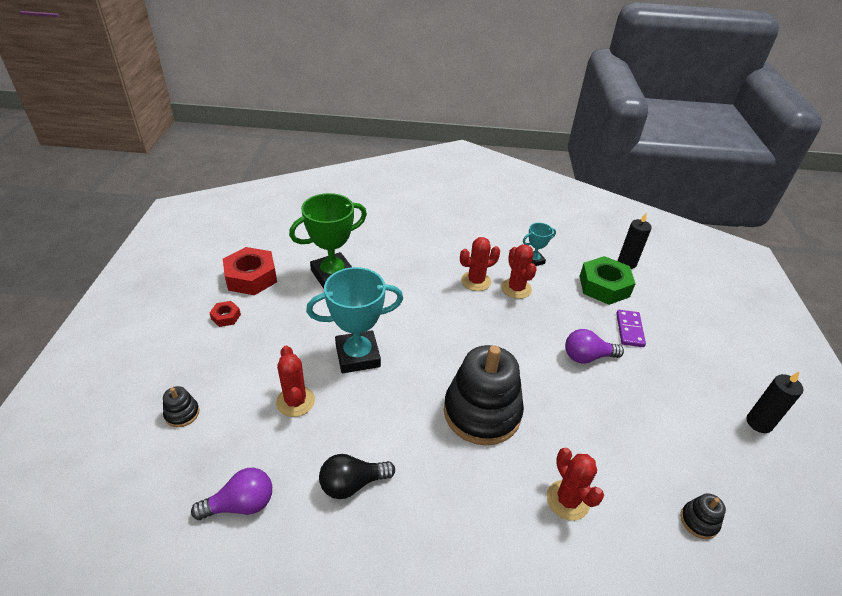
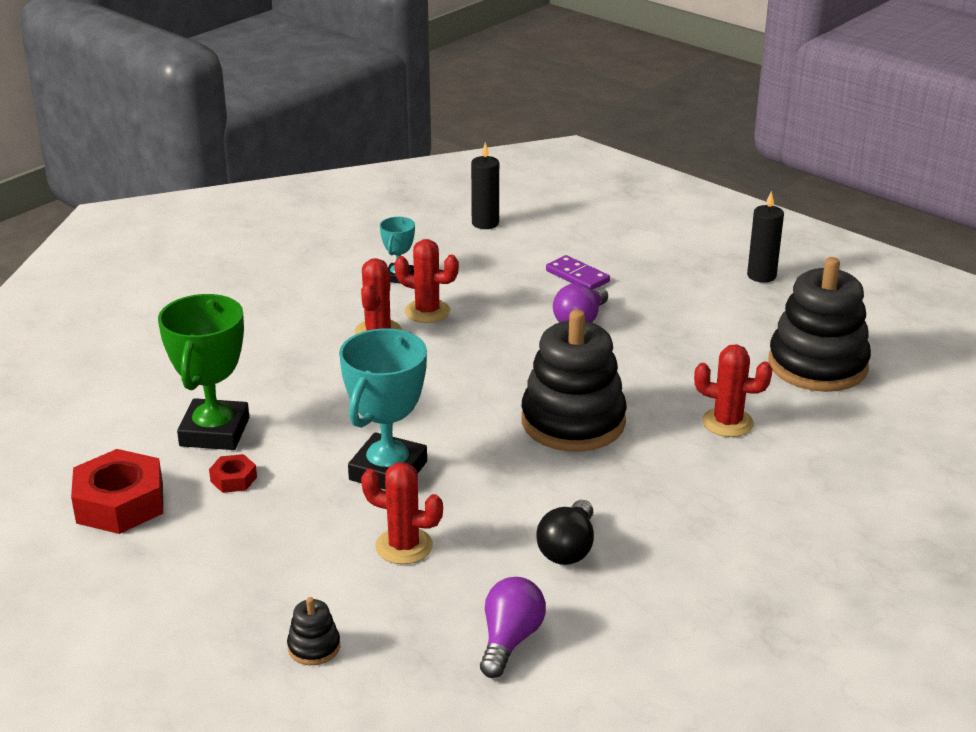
camera: 50 degrees left, 10 degrees down
(226, 317) = (175, 553): red nut -> red nut (233, 479)
(604, 286) = (499, 256): green nut -> none
(699, 521) = (817, 365): black stacking toy -> black stacking toy, size x2.43

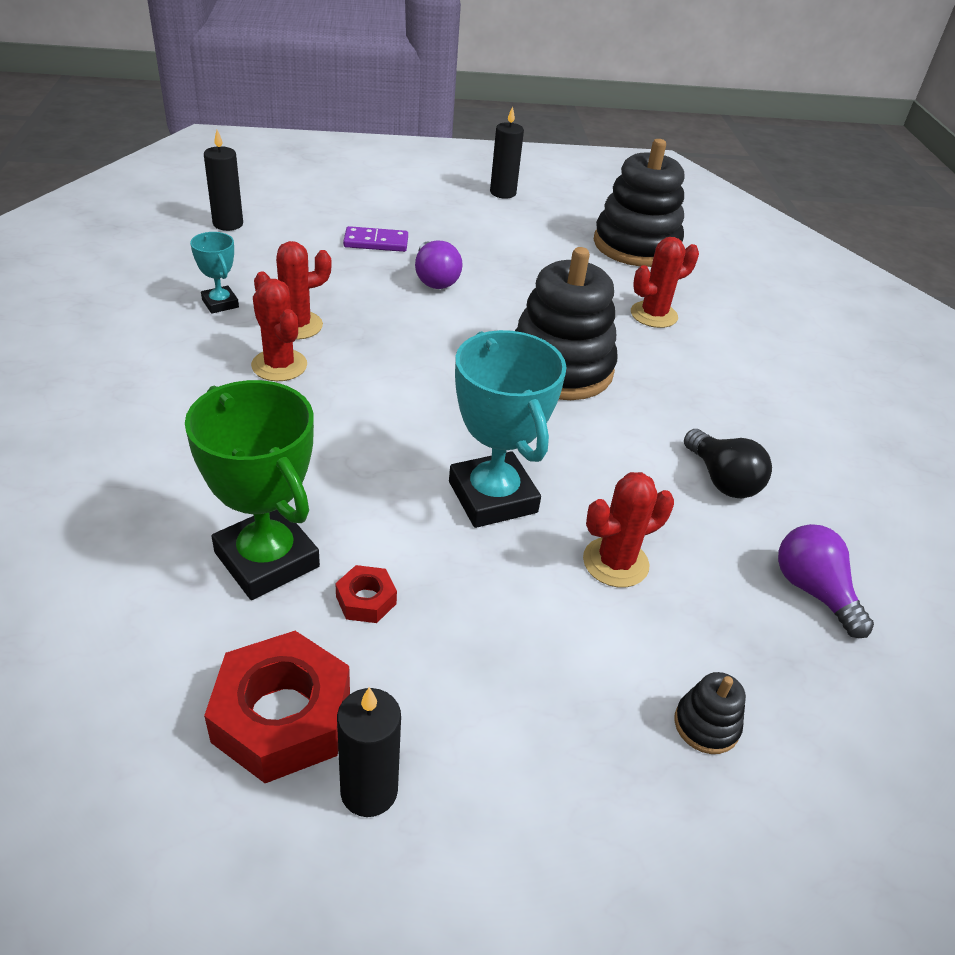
camera: 50 degrees left, 10 degrees up
(111, 556) = (369, 791): none -> black candle

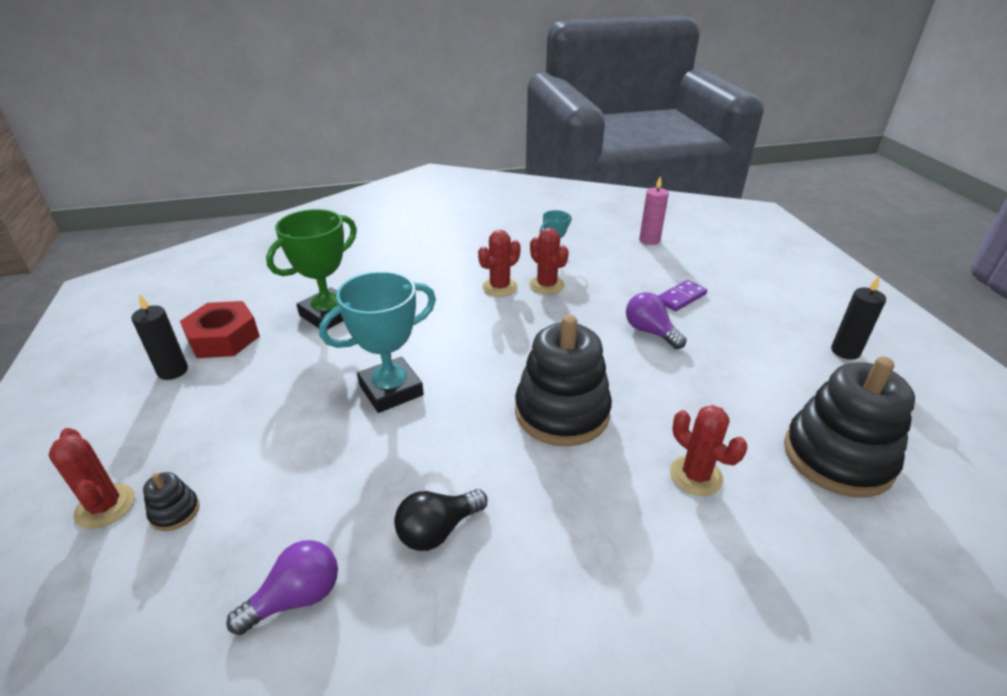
camera: 85 degrees right, 5 degrees down
(228, 224) = (649, 240): black candle -> pink candle
(366, 600) = (298, 351): red nut -> none
(376, 242) = (681, 298): purple domino -> purple domino turned 60 degrees clockwise
(435, 279) = (650, 332): purple light bulb -> purple light bulb turned 75 degrees clockwise
(615, 562) = (329, 458): red cactus -> red cactus (105, 506)

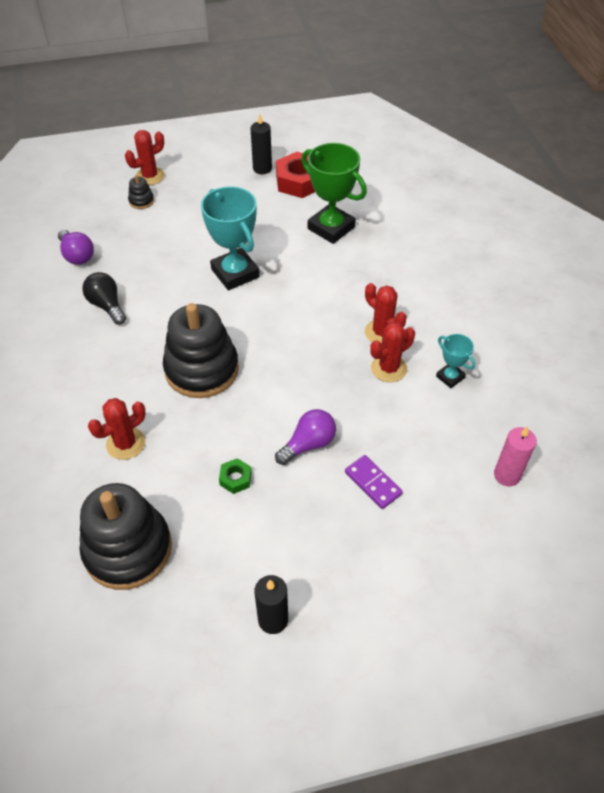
camera: 90 degrees right, 15 degrees up
(709, 378) = (235, 479): none -> green nut

